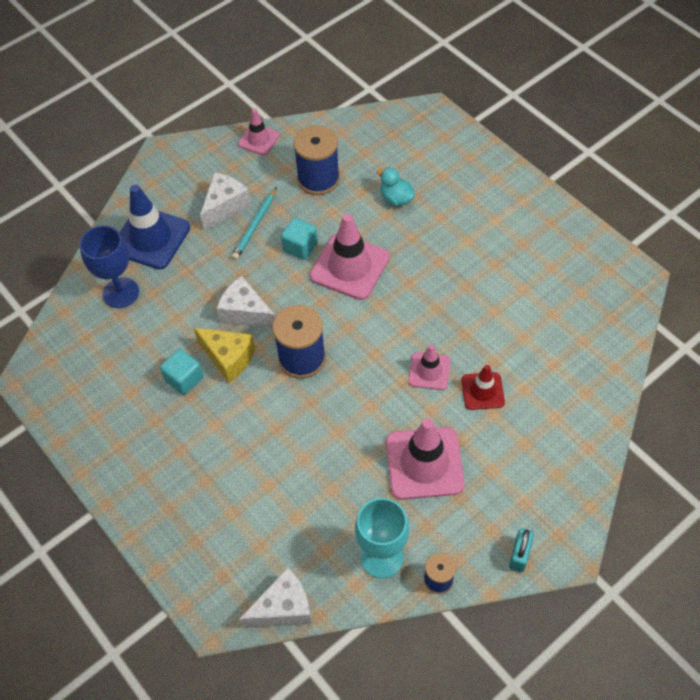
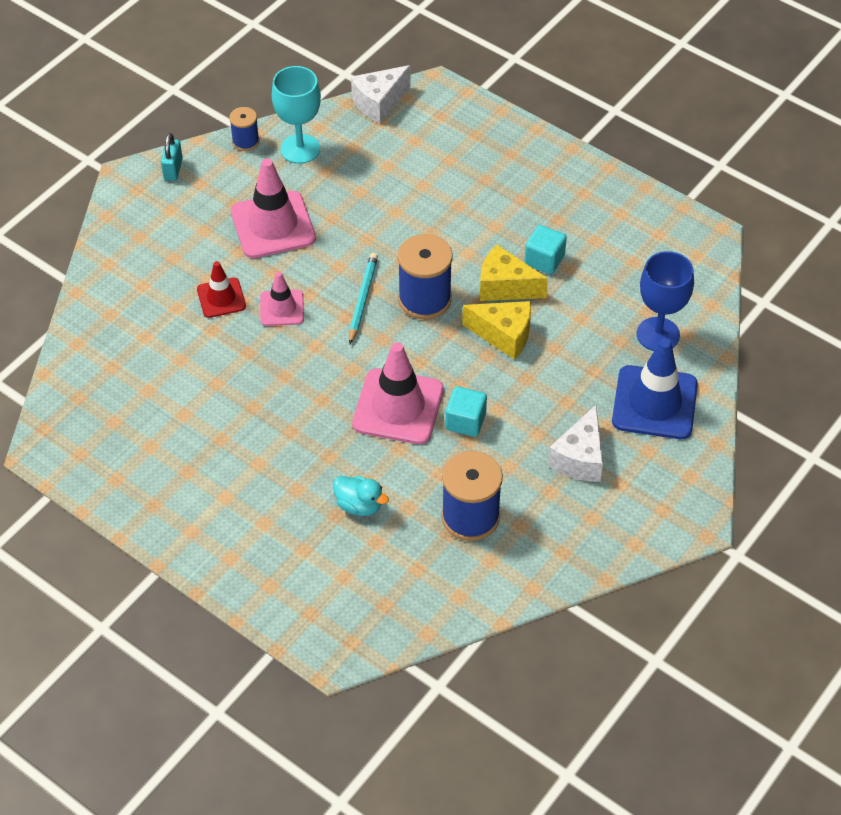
camera: 165 degrees right, 5 degrees down
(245, 313) = (504, 335): white cheese -> yellow cheese
(255, 225) = (531, 439): turquoise pencil -> turquoise pencil (362, 299)
(258, 139) = (573, 564): pink traffic cone -> none

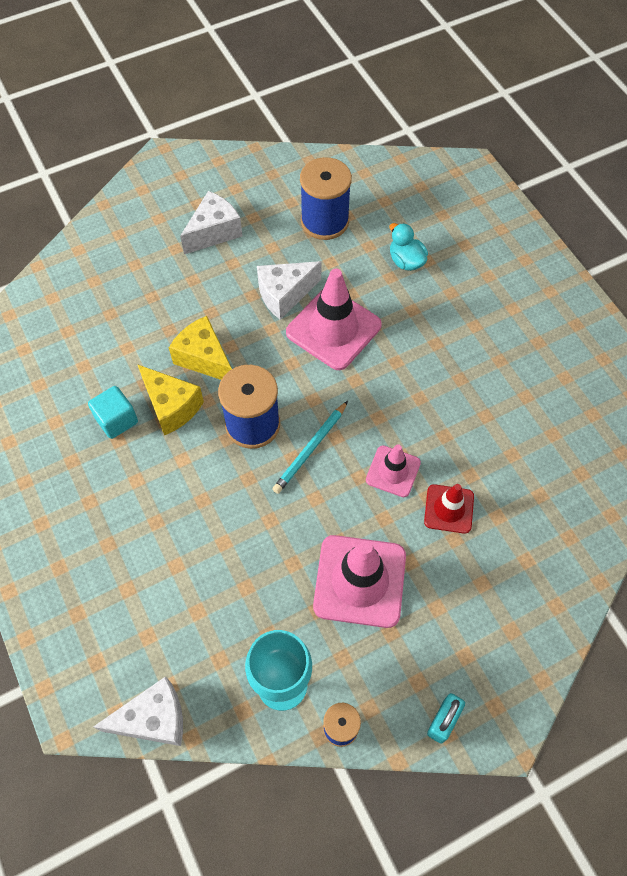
camera: 155 degrees left, 10 degrees up
(465, 421) = (284, 295): turquoise cube -> white cheese
(654, 403) = (124, 251): blue traffic cone -> none
(658, 334) = (75, 306): blue goblet -> none

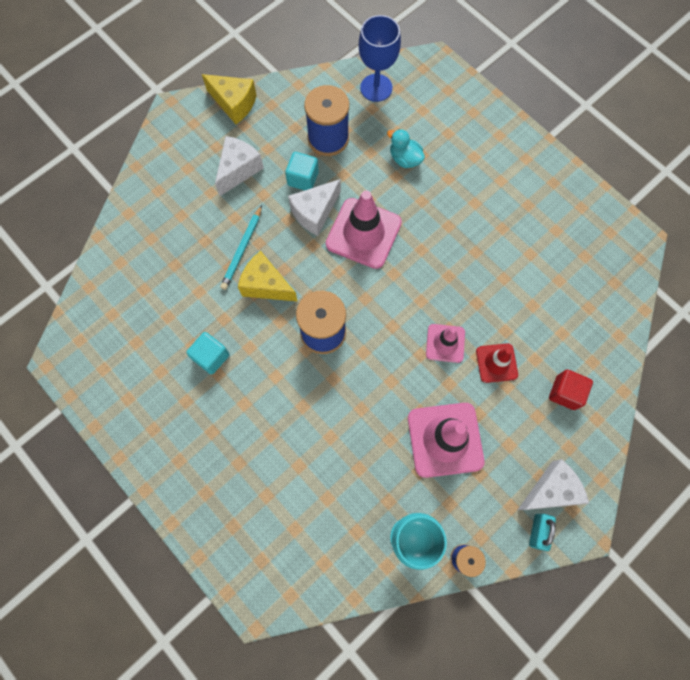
camera: 15 degrees left, 10 degrees up
(154, 719) = (320, 592): white cheese -> white cheese (551, 490)
(171, 407) = (252, 334): yellow cheese -> yellow cheese (234, 104)
(282, 256) = (303, 179): none -> turquoise cube
(310, 449) = (375, 341): turquoise pencil -> turquoise pencil (242, 249)
(396, 181) = (376, 88): none -> blue goblet
(524, 564) = (565, 392): none -> red cube

